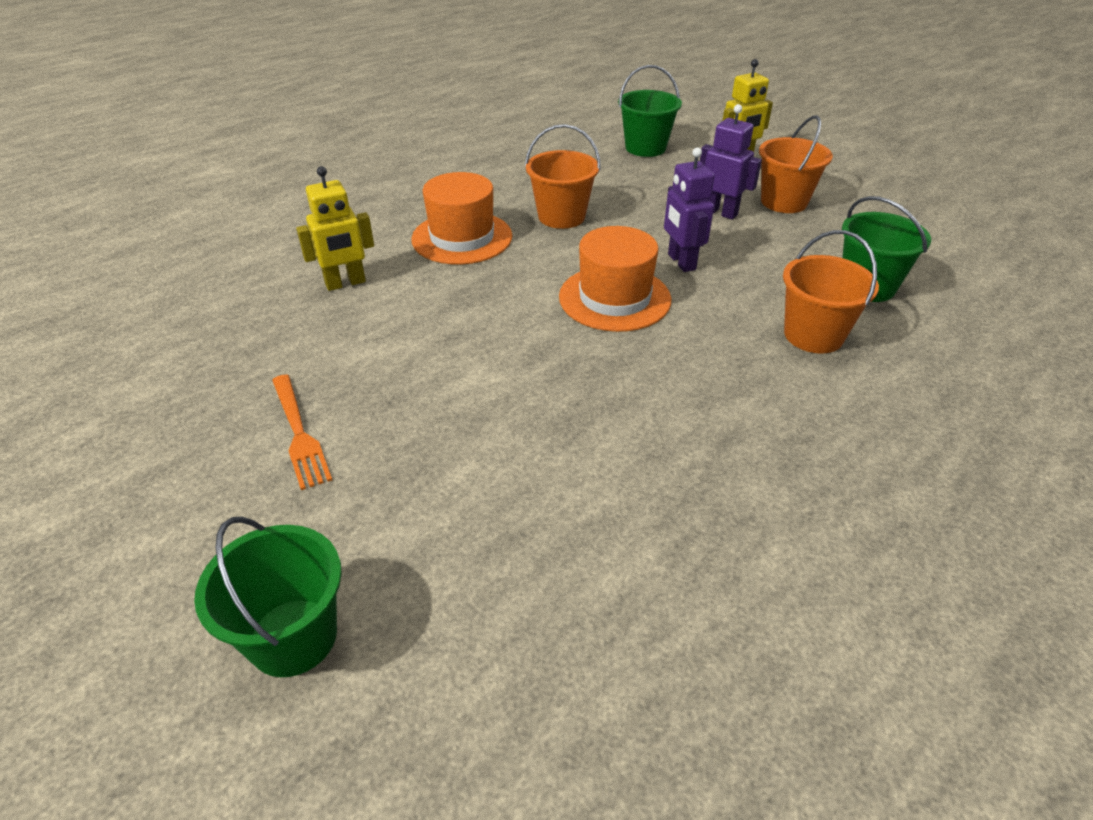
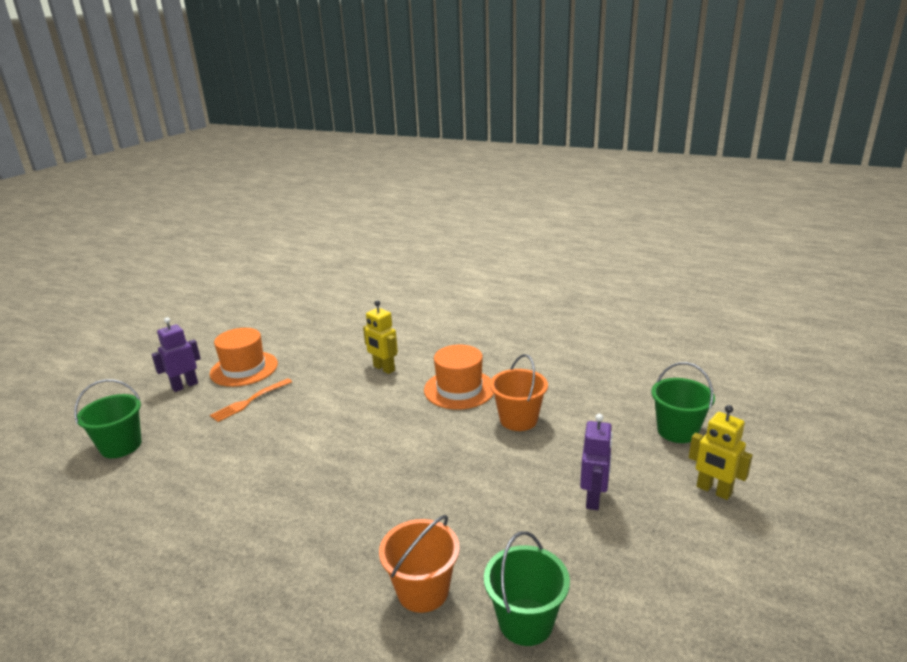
camera: 70 degrees right, 15 degrees down
(614, 298) = (421, 471): orange hat -> orange hat (244, 369)
(681, 262) = (492, 493): purple robot -> purple robot (185, 386)
(784, 202) = (651, 537): orange bucket -> none

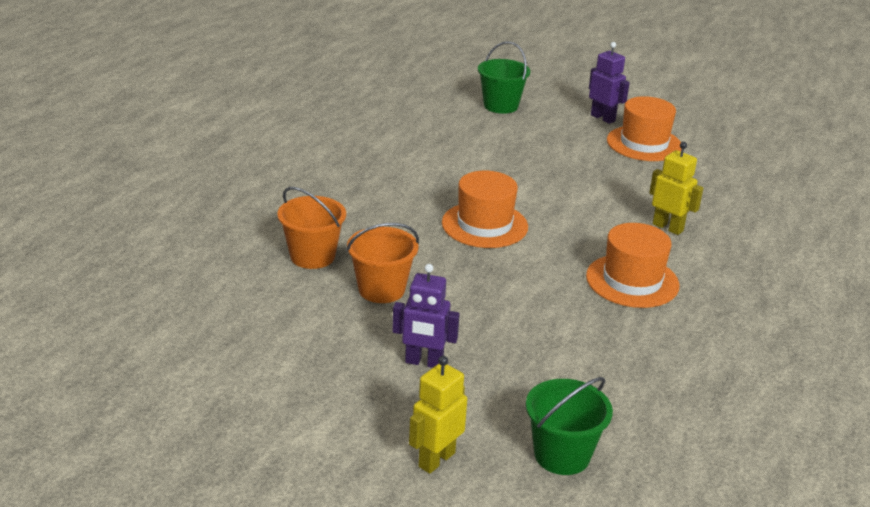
camera: 85 degrees right, 5 degrees up
(249, 401) = (580, 153): orange fork -> none
(369, 461) = (484, 225): none -> orange hat
(384, 368) = (668, 227): yellow robot -> yellow robot turned 90 degrees clockwise
(518, 419) = (571, 322): orange bucket -> orange bucket (381, 289)
(525, 621) = (270, 305): green bucket -> none

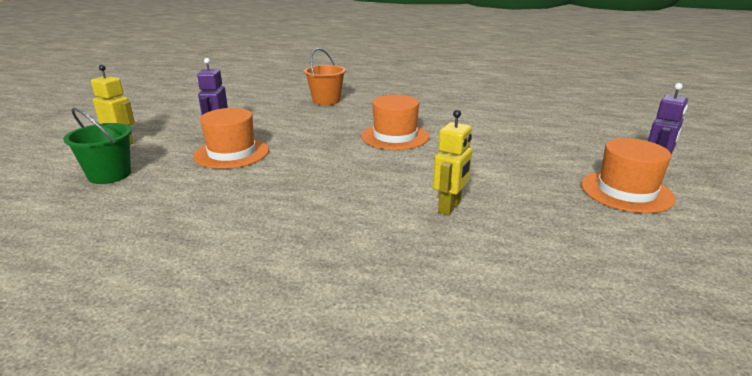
camera: 80 degrees right, 5 degrees down
(381, 289) = (296, 117): orange bucket -> none
(500, 106) = (605, 129): green bucket -> none
(632, 281) = (339, 192): orange hat -> orange hat (232, 153)

